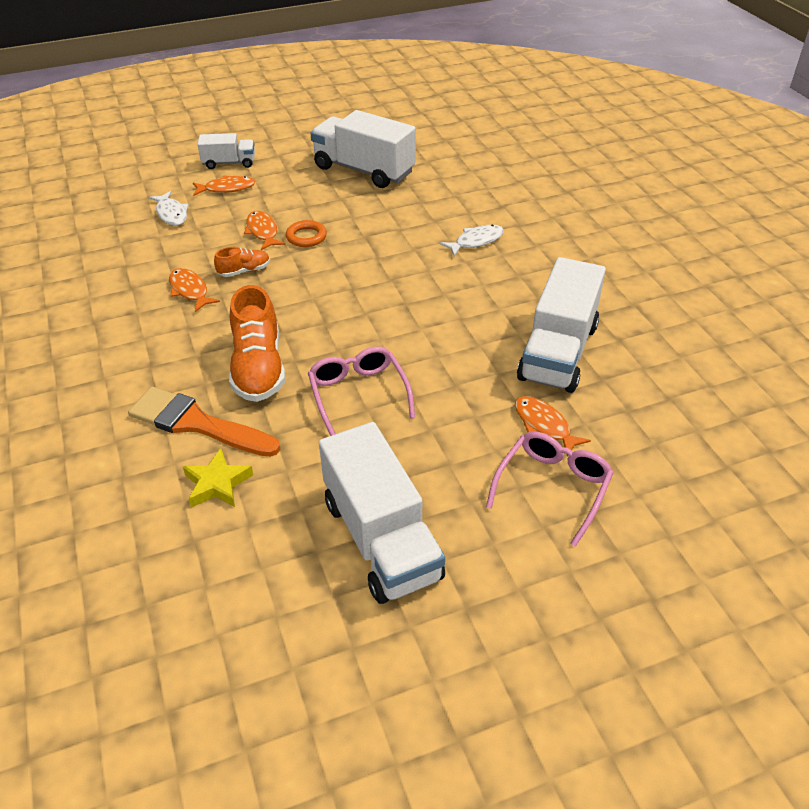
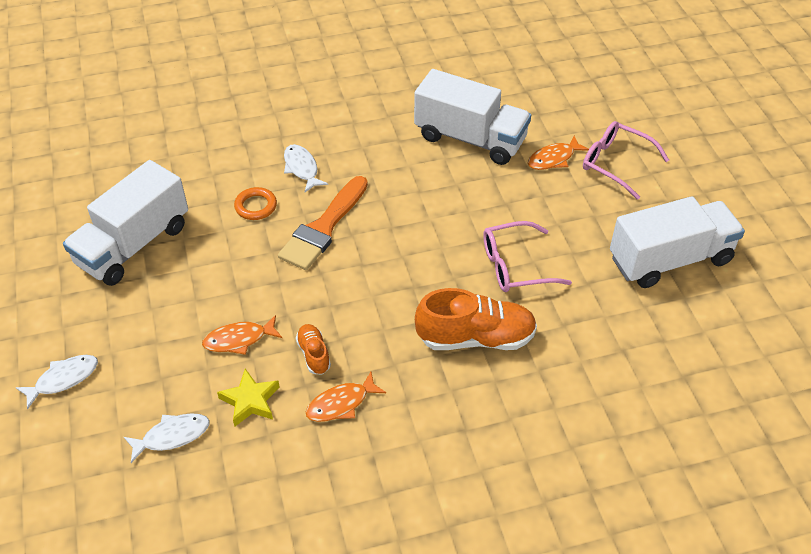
camera: 85 degrees left, 5 degrees up
(197, 423) = (549, 383): orange brush -> orange brush (323, 228)
(217, 484) = (622, 363): yellow star -> yellow star (250, 401)
(227, 188) = (129, 379): orange fish -> none
(229, 163) = (63, 379): white truck -> white fish
(306, 237) = (260, 300): orange ring -> orange ring (256, 206)

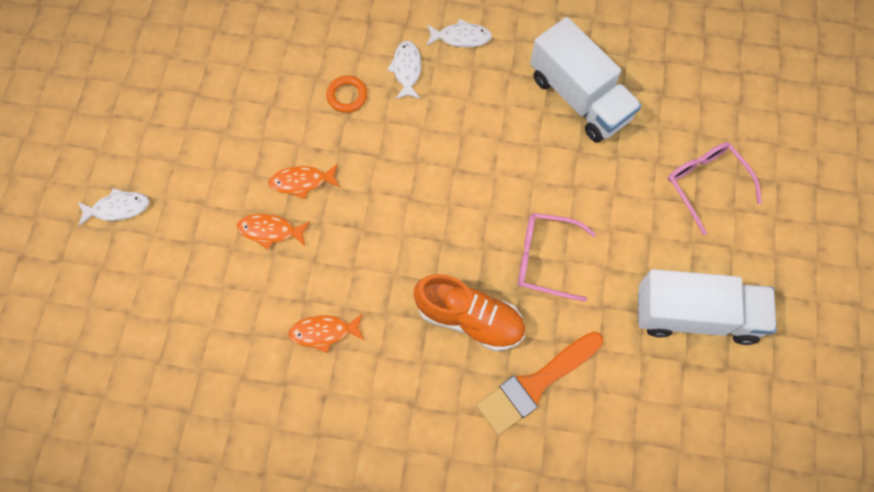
camera: 25 degrees right, 20 degrees up
(133, 245) = (227, 95): white truck -> none
(172, 436) = (177, 301): white fish -> white fish (461, 37)
(250, 401) = (252, 296): yellow star -> none
(314, 354) = (324, 273): orange shoe -> none
(323, 228) = (394, 144): orange brush -> orange brush (535, 384)
(553, 158) = (647, 153): orange fish -> orange fish (302, 182)

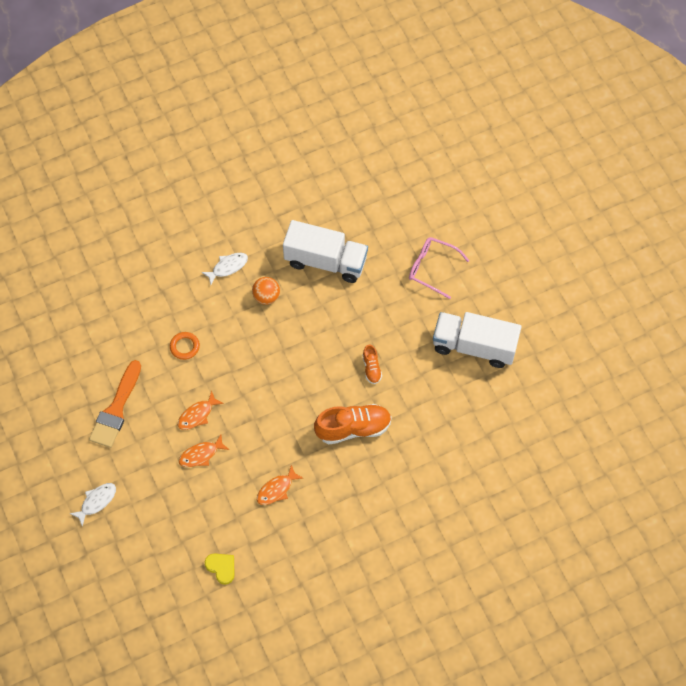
camera: 35 degrees left, 5 degrees down
(188, 384) = (221, 568): none -> yellow heart
(407, 70) = (209, 308): white fish -> none
(480, 96) = (266, 297): none -> orange ball
(535, 384) = (414, 439): orange brush -> orange brush (116, 409)
(545, 259) = (371, 368): pink glasses -> orange shoe
(695, 315) = (474, 346): white truck -> white truck turned 135 degrees counterclockwise

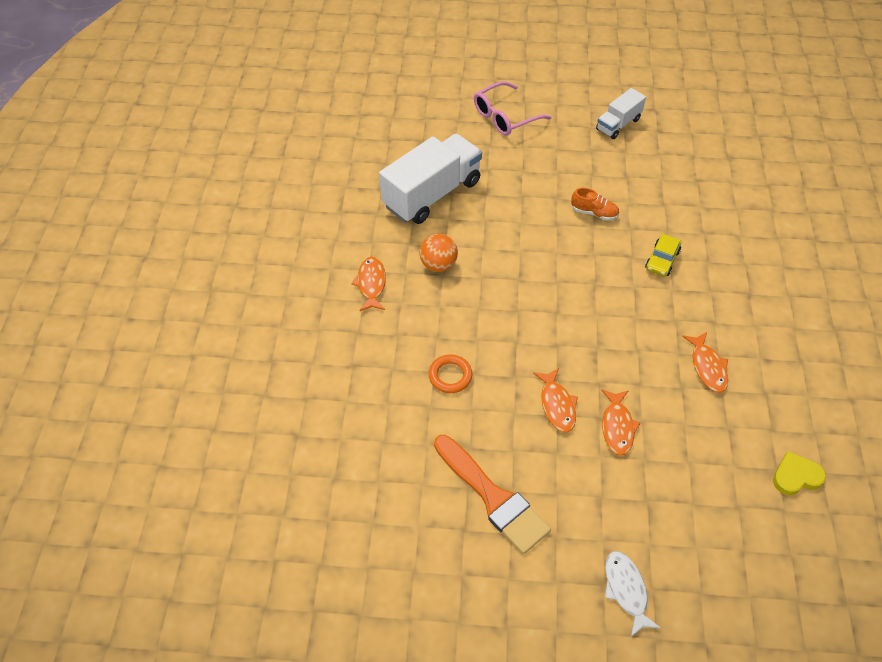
camera: 60 degrees left, 10 degrees down
(227, 267) = (371, 284): white fish -> orange fish
(353, 428) = (662, 260): orange shoe -> yellow car
(474, 346) = (618, 124): white truck -> white truck, size x0.53

